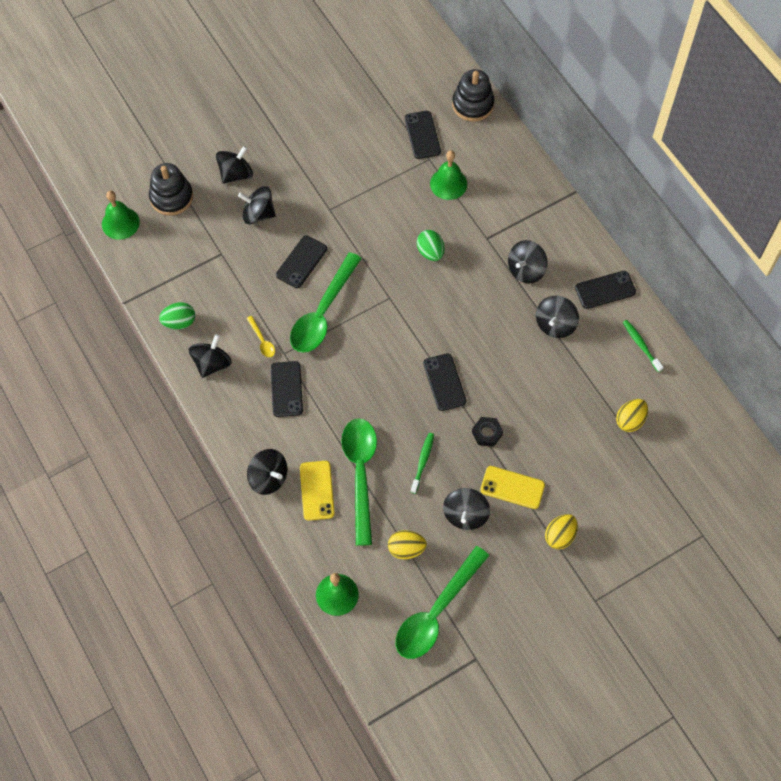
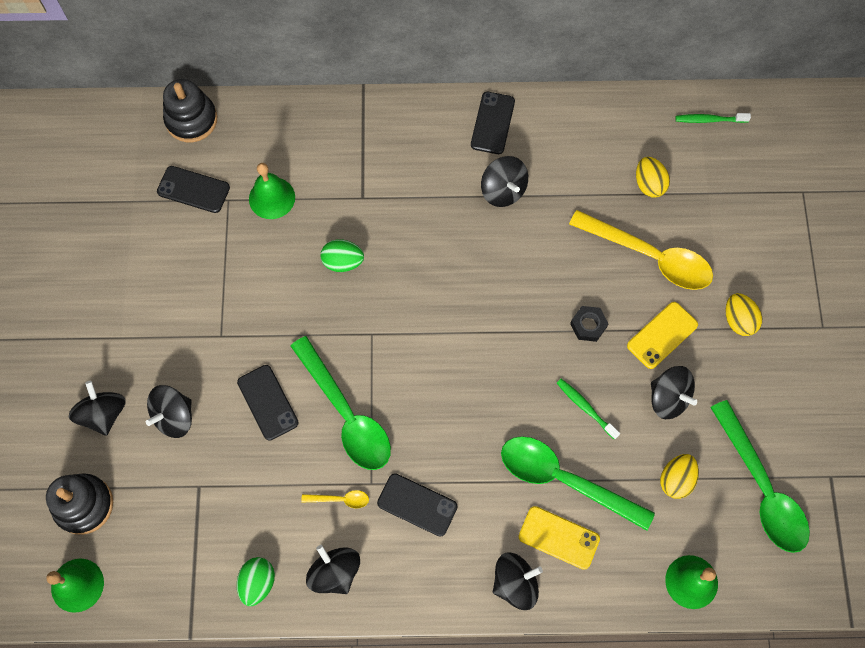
camera: 60 degrees left, 5 degrees up
(444, 382) = (505, 334): black phone -> none
(526, 270) = (424, 182): black spinning top -> none
(570, 449) = (649, 256): none -> yellow spoon
(641, 345) = (573, 127): green toothbrush -> green toothbrush (709, 120)

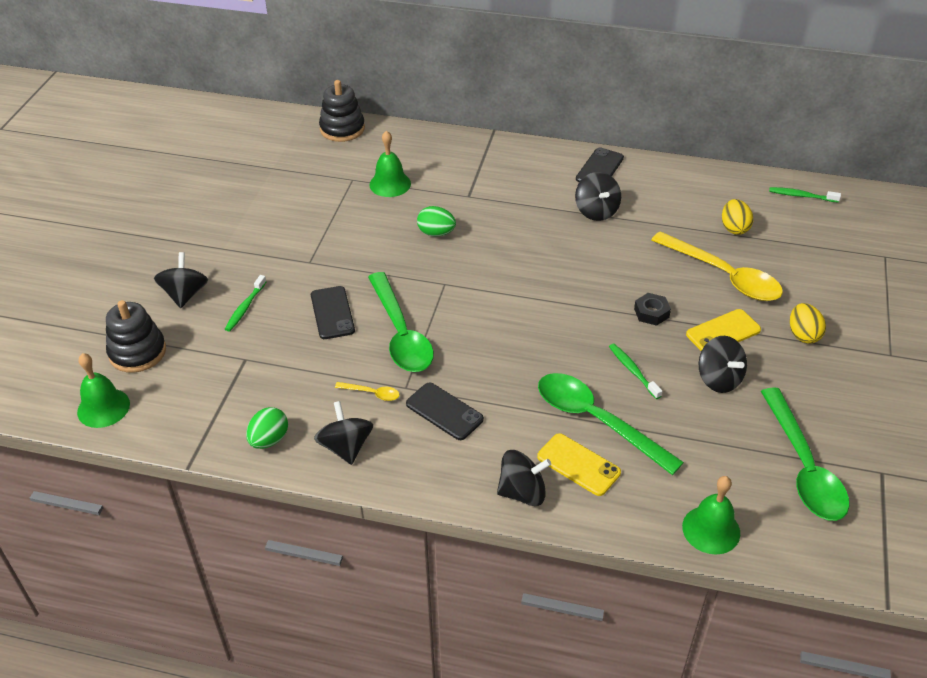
camera: 15 degrees right, 25 degrees down
(174, 417) = (245, 307): black spinning top -> green toothbrush
(193, 190) = (326, 169): black phone -> none
(676, 479) = (712, 443): yellow egg -> none

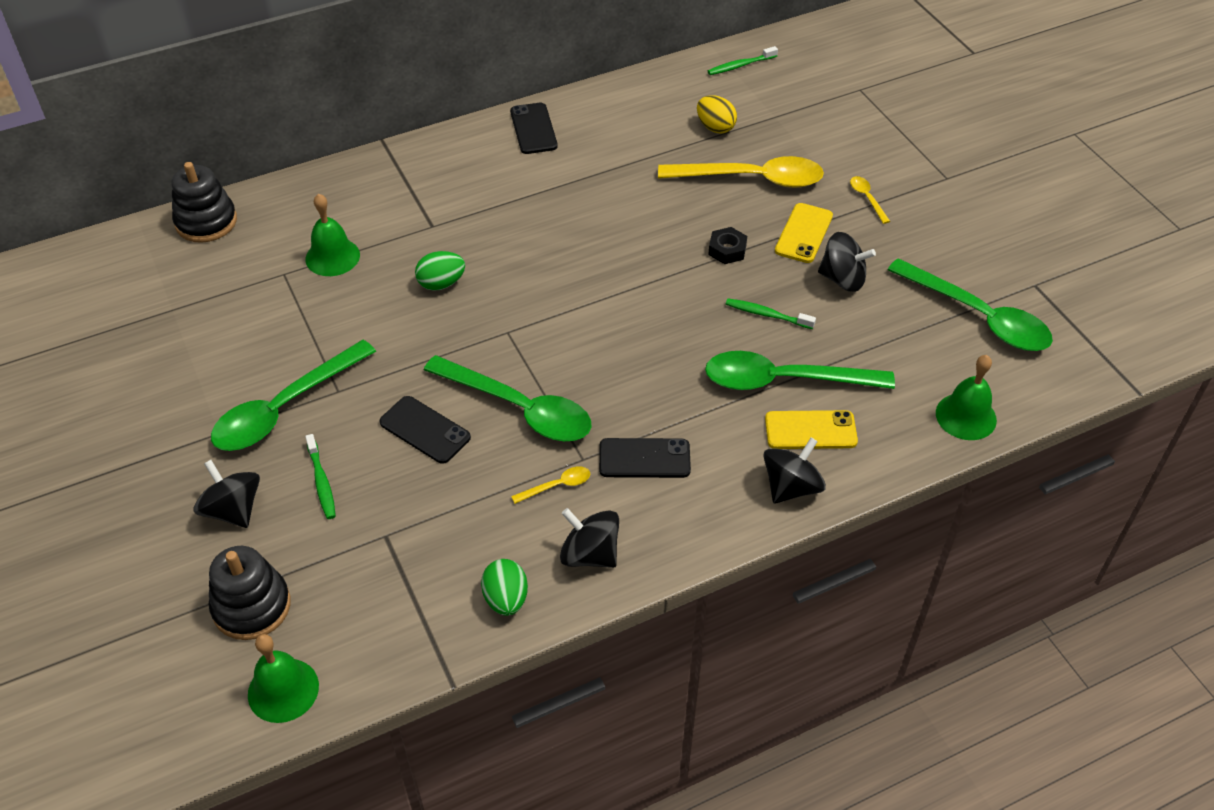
camera: 40 degrees left, 5 degrees up
(271, 255) = (285, 408): none -> green spoon
(596, 211) = (576, 175): black spinning top -> none
(803, 335) = (867, 198): yellow egg -> yellow spoon

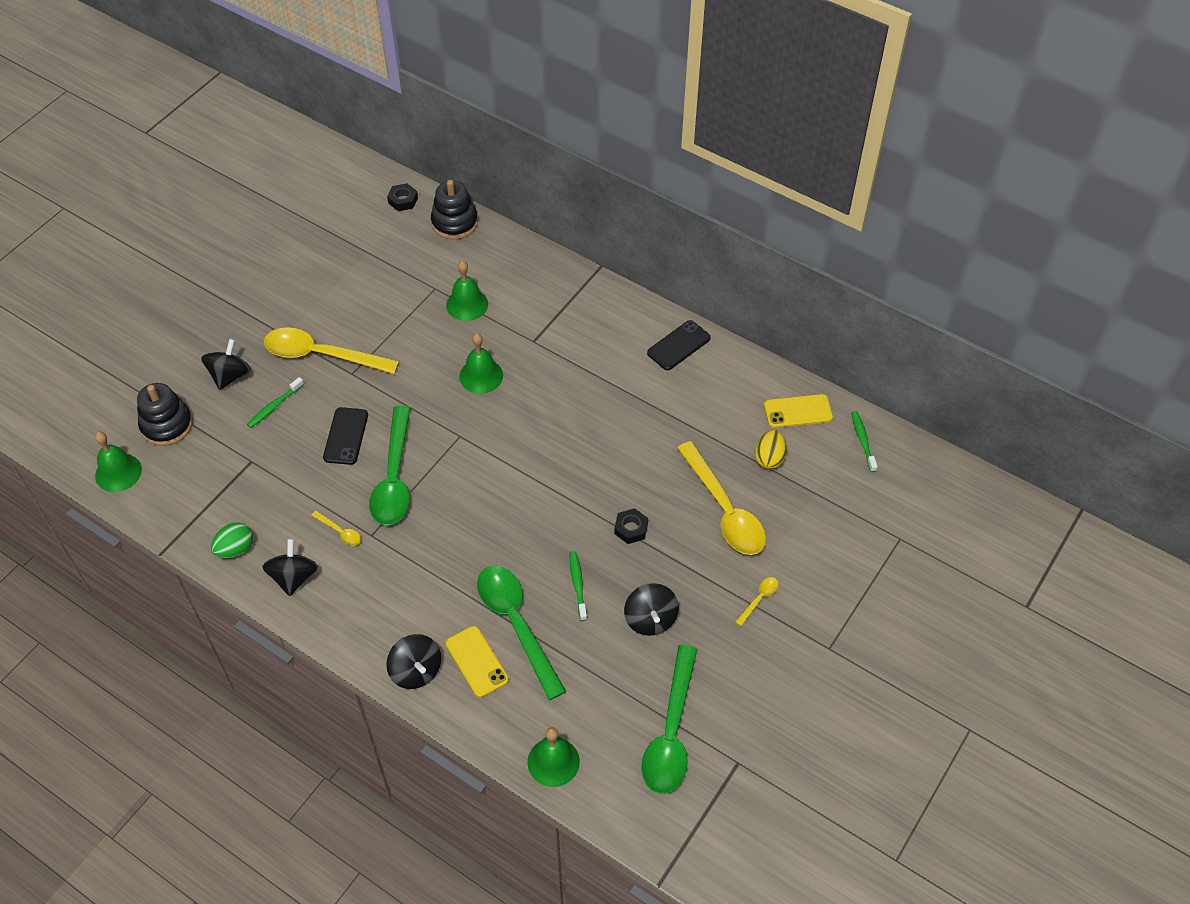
camera: 60 degrees right, 5 degrees up
(126, 251) = (403, 200): none -> black nut
(285, 408) = (322, 355): green spoon -> yellow spoon
(441, 283) = (481, 376): green egg -> green bell
(644, 458) = (391, 570): black phone -> none
(740, 65) = (863, 441): green toothbrush -> green toothbrush turned 45 degrees clockwise
(791, 487) = (416, 671): black spinning top -> black spinning top turned 45 degrees clockwise
(804, 233) = (685, 572): yellow phone -> yellow phone (798, 411)

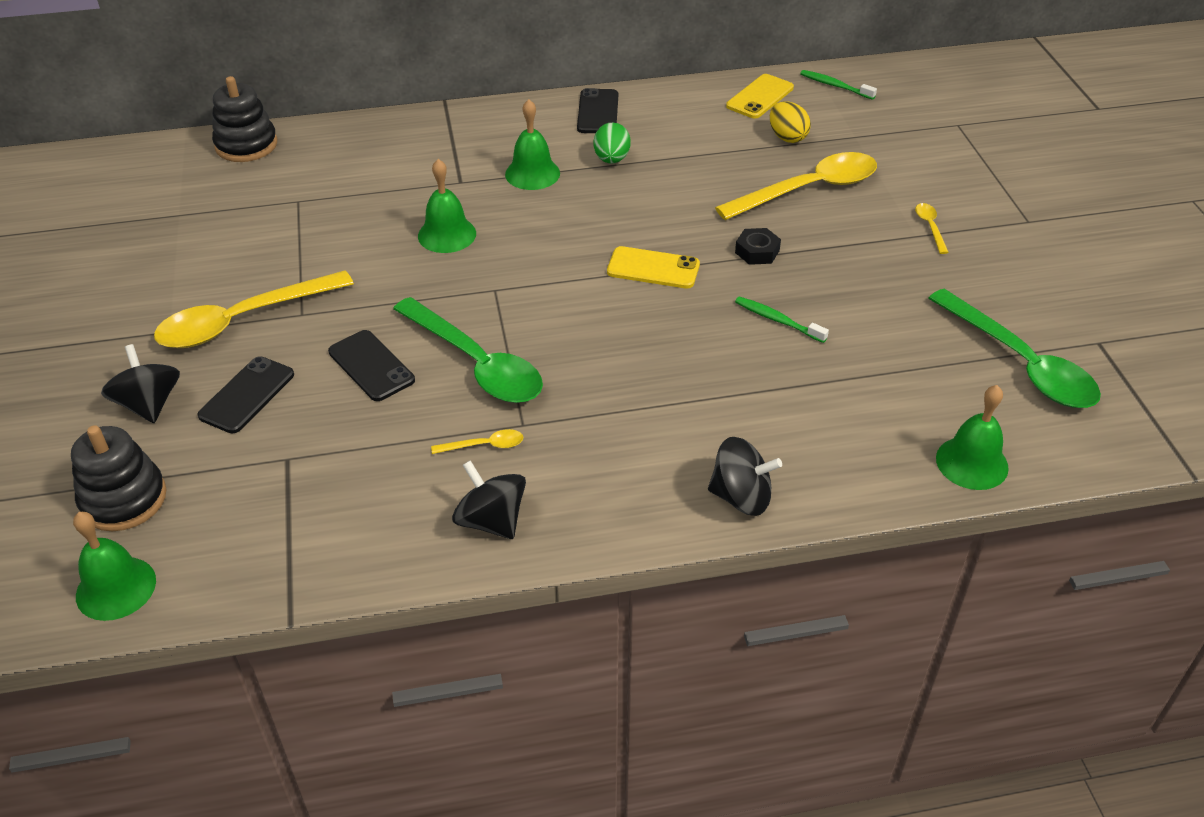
camera: 45 degrees left, 10 degrees down
(235, 549) = (383, 547): green egg -> green egg (611, 159)
(274, 406) = (247, 395): green toothbrush -> black phone
(403, 200) = (162, 158): black nut -> none
(467, 304) = (351, 193): green bell -> green bell (532, 173)
(477, 661) = (784, 443): yellow phone -> yellow phone (653, 268)
(516, 624) = (773, 388): green spoon -> none
(650, 619) = (875, 300): black spinning top -> none
(724, 510) = (808, 190): yellow spoon -> yellow spoon turned 45 degrees counterclockwise

